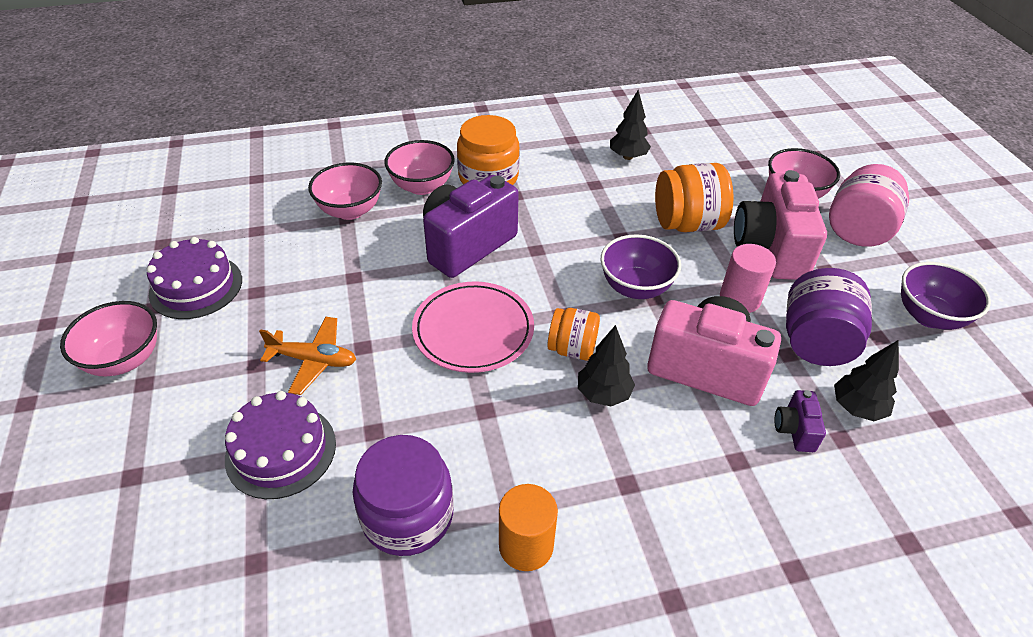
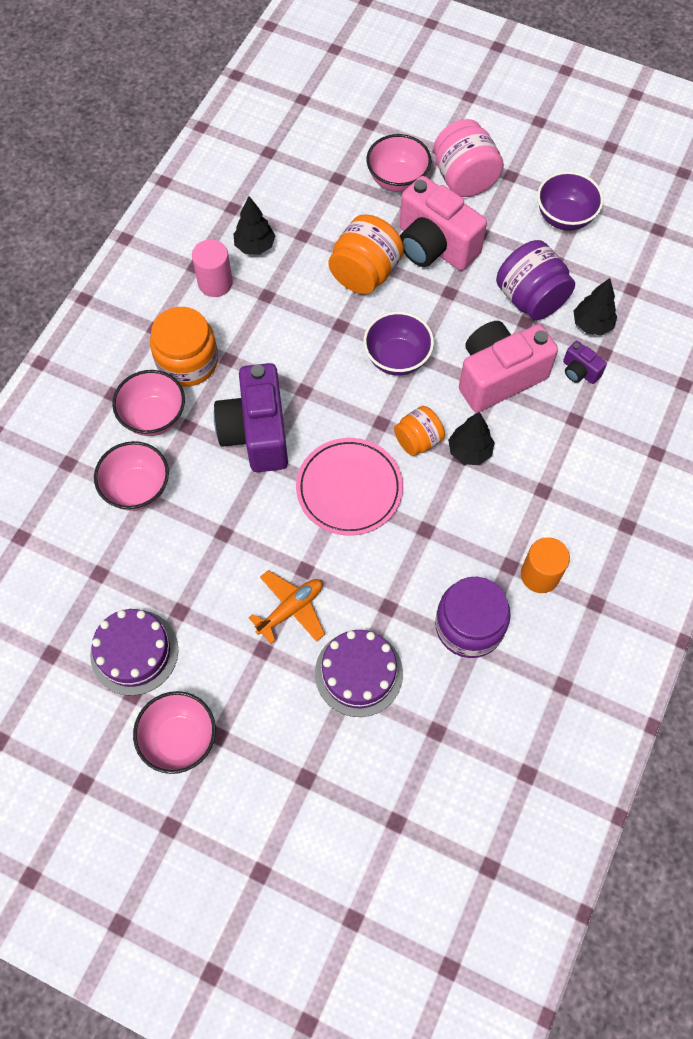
camera: 50 degrees left, 20 degrees up
(739, 299) = (461, 306): pink cylinder -> pink cylinder (215, 283)

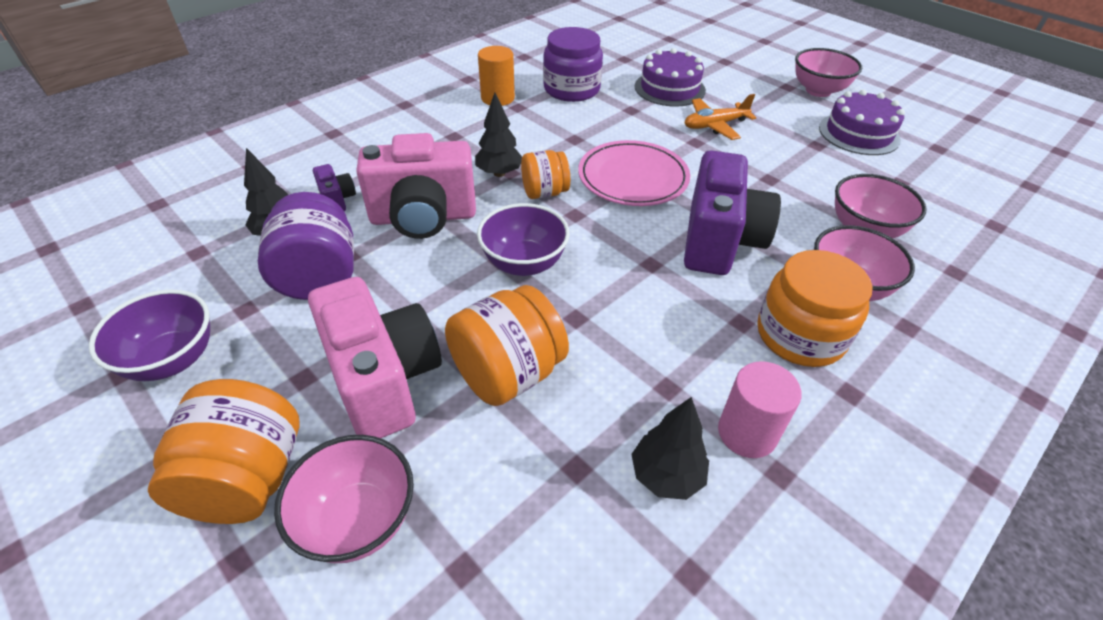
camera: 160 degrees left, 20 degrees down
(464, 179) = (247, 479): pink jar -> orange jar

